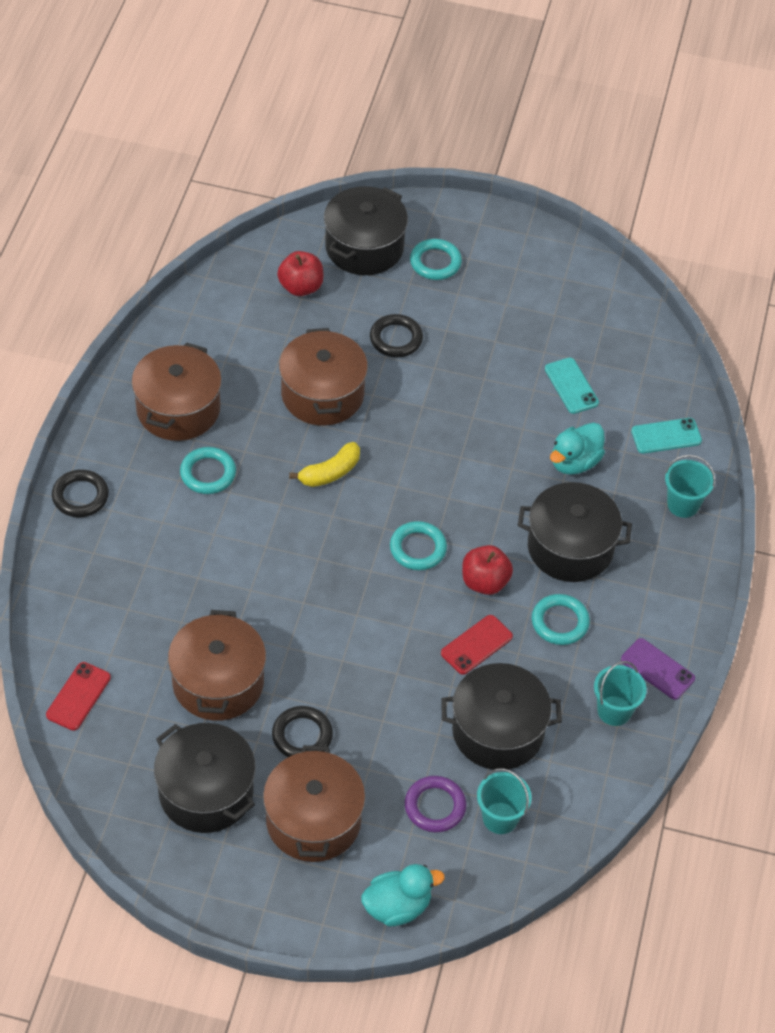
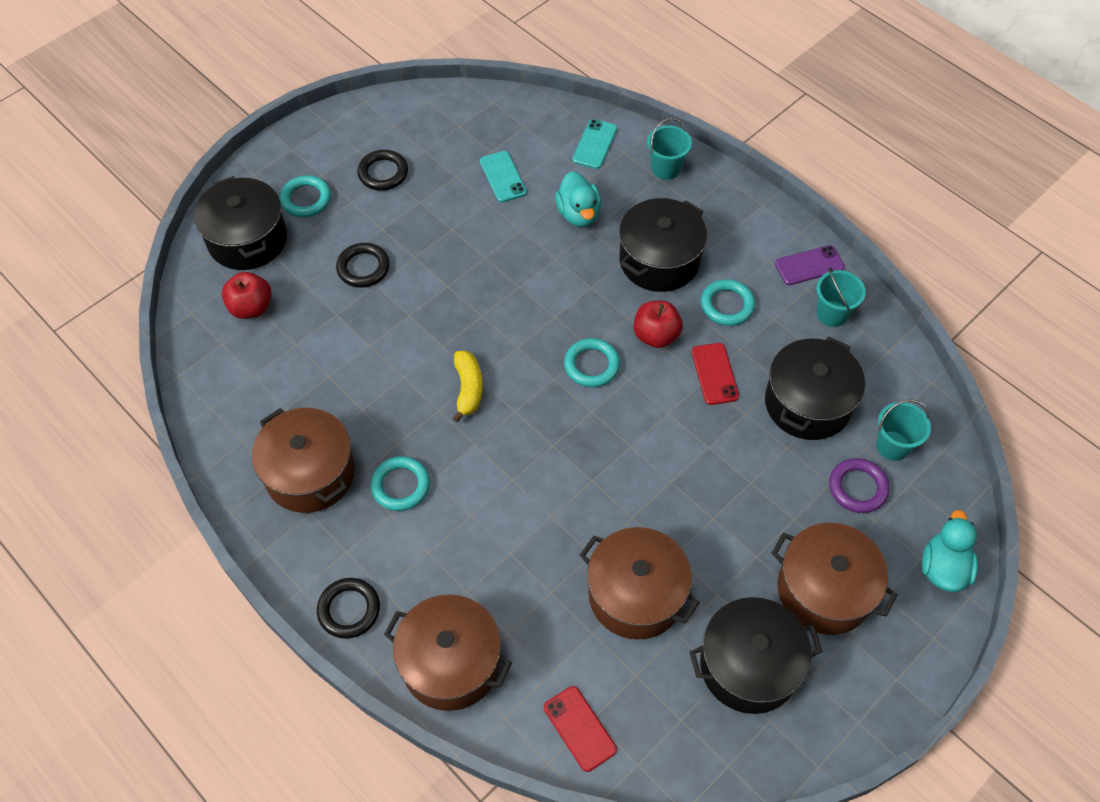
camera: 55 degrees left, 5 degrees up
(302, 736) = (732, 554): black ring -> black ring (383, 173)
(322, 394) = (380, 351): brown pot -> brown pot (451, 663)
(571, 386) = (503, 177): turquoise phone -> turquoise phone turned 60 degrees clockwise

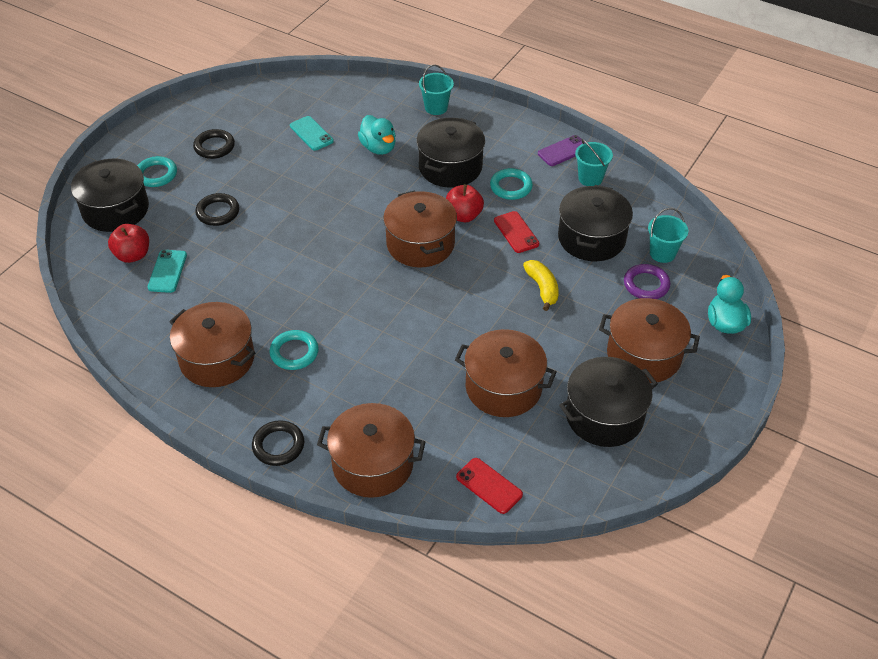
camera: 15 degrees left, 10 degrees down
(468, 389) = (328, 277): yellow banana -> yellow banana (542, 288)
(591, 365) = (420, 244): turquoise ring -> brown pot
(595, 144) = (376, 101): turquoise phone -> turquoise phone (167, 271)

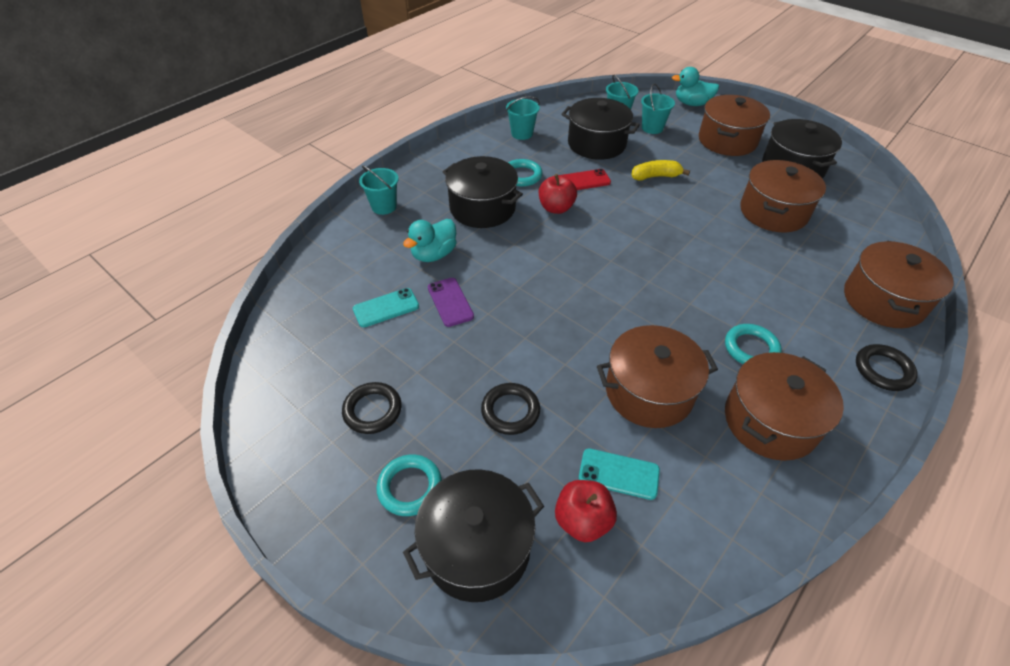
camera: 80 degrees left, 0 degrees up
(378, 148) = (434, 254): turquoise duck -> turquoise duck turned 150 degrees clockwise
(420, 244) = (592, 240): brown pot -> brown pot (649, 392)
(489, 486) = (882, 233): red phone -> none
(563, 151) = (481, 141): purple phone -> purple phone (450, 302)
(646, 285) = (652, 128): purple ring -> turquoise bucket

